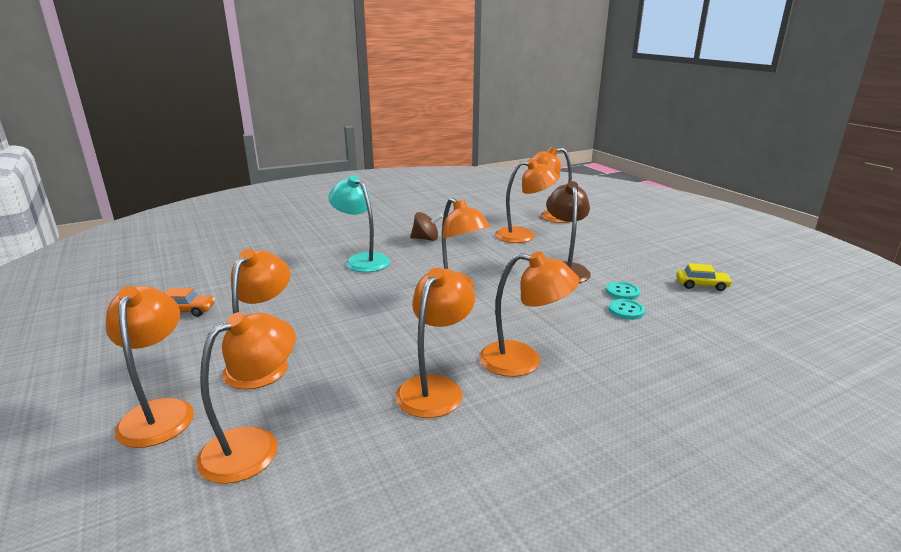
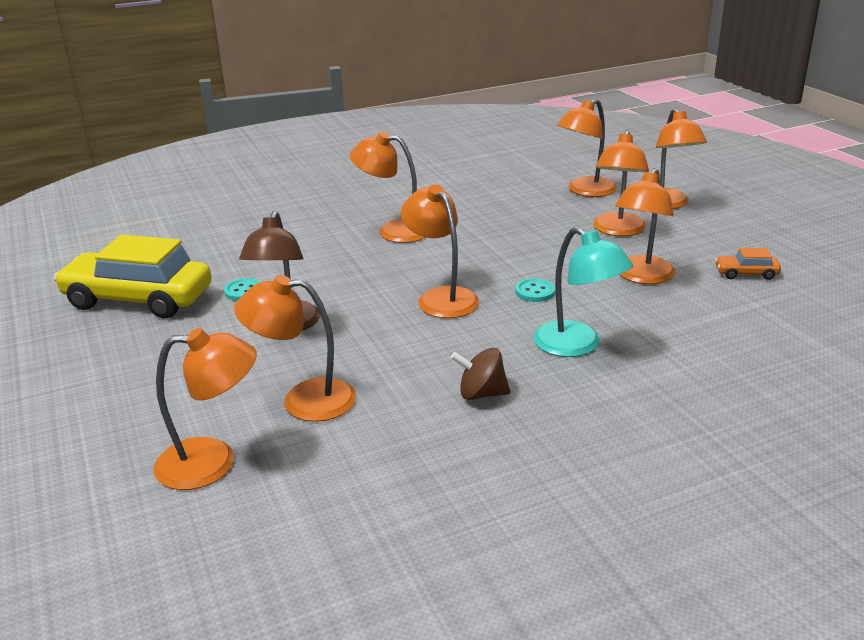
camera: 175 degrees left, 5 degrees up
(435, 388) = (469, 215): orange lamp -> orange lamp (641, 277)
(626, 310) = (262, 270): turquoise button -> turquoise button (535, 292)
(701, 285) = (138, 299): yellow car -> yellow car, size x2.41

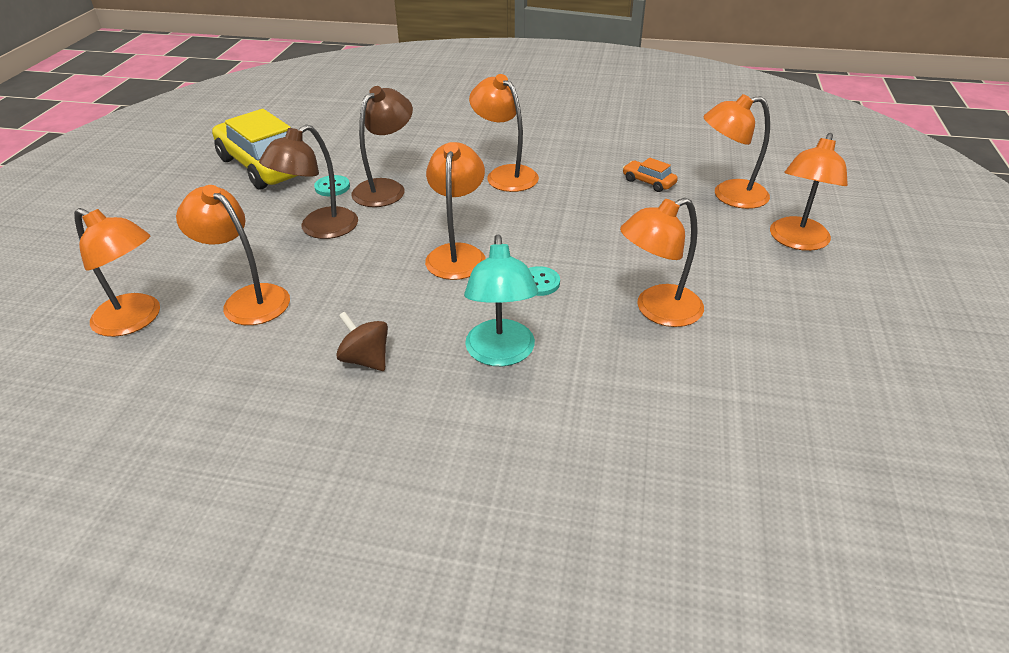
camera: 35 degrees right, 10 degrees up
(300, 275) = (386, 188): none -> brown lamp
(617, 230) = (703, 251): orange lamp -> none
(746, 274) = (773, 356): orange car -> orange car (648, 182)

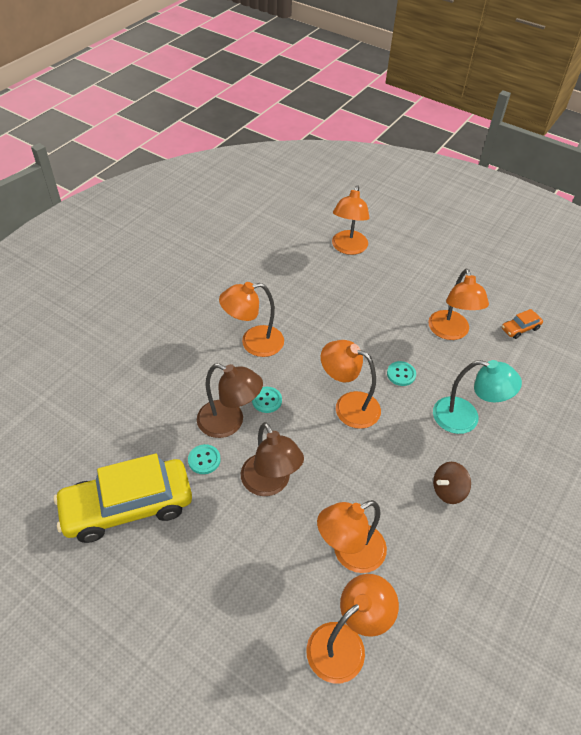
camera: 70 degrees left, 10 degrees up
(386, 188) = (229, 423): brown lamp -> brown lamp turned 150 degrees clockwise
(429, 201) = (267, 400): none -> turquoise button
(648, 182) = (310, 275): orange car -> orange car (520, 328)
(796, 241) = (409, 246): orange lamp -> none

